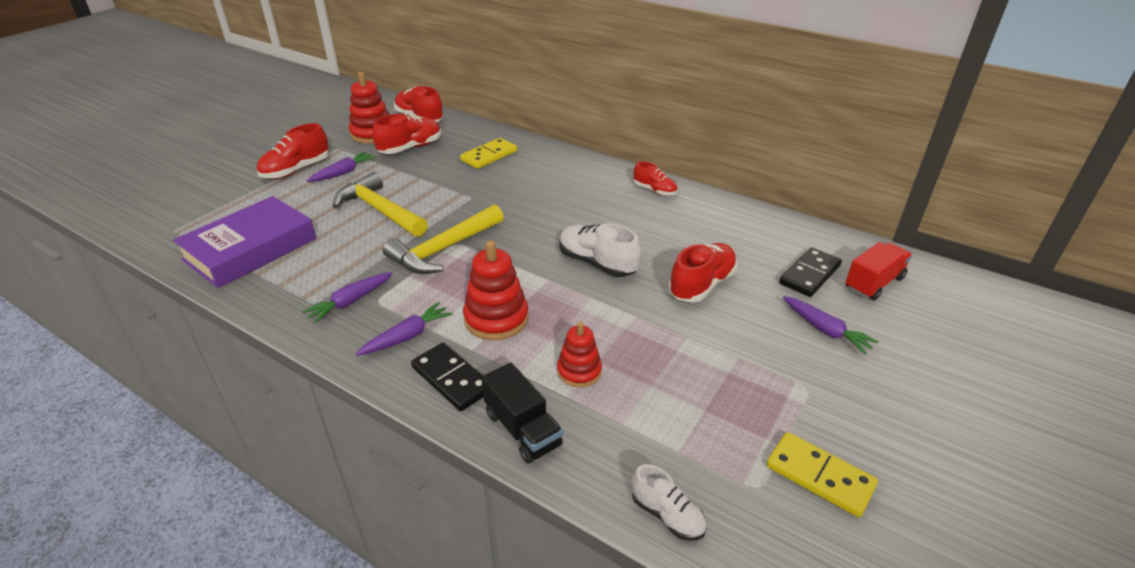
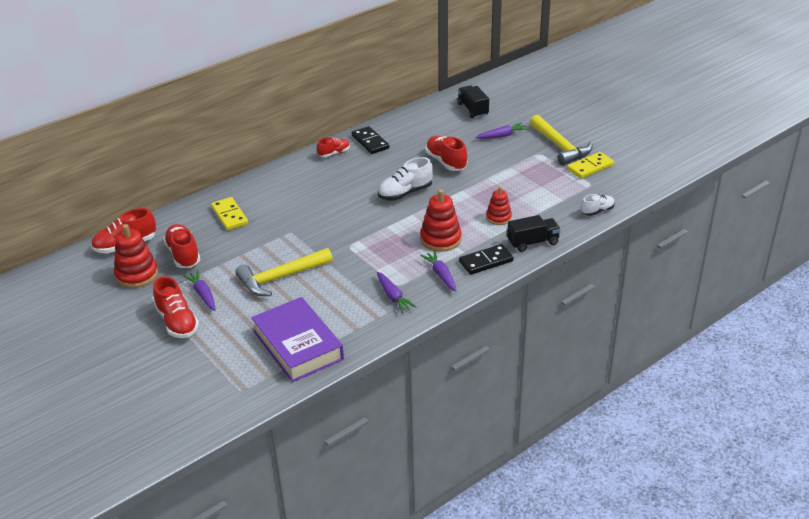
camera: 70 degrees left, 0 degrees up
(444, 249) = (353, 252): yellow hammer -> yellow hammer (560, 146)
(810, 275) = (455, 125): black domino -> black domino (370, 142)
(873, 283) = (473, 109): red truck -> black truck

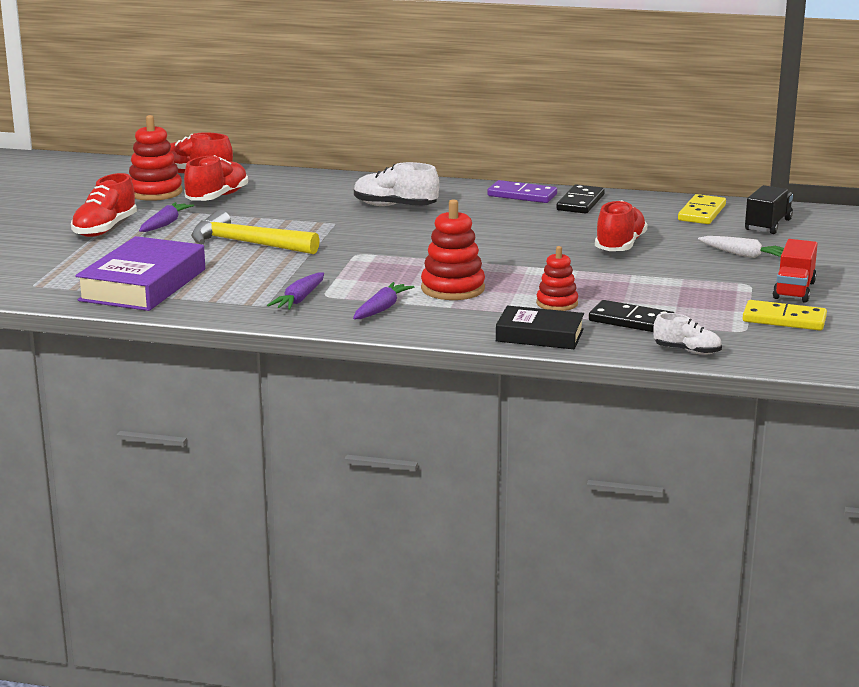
camera: 50 degrees right, 15 degrees down
(229, 216) = (316, 192): yellow domino -> yellow domino (701, 213)
(334, 153) = (522, 195): red shoe -> purple domino
(405, 193) = (511, 247): white shoe -> white shoe (395, 206)
(486, 261) = (451, 323): black domino -> black domino (631, 321)
(502, 136) = (744, 255): purple carrot -> white carrot
(533, 242) = (539, 335): black truck -> black book
(560, 146) = (794, 290): yellow hammer -> red truck

